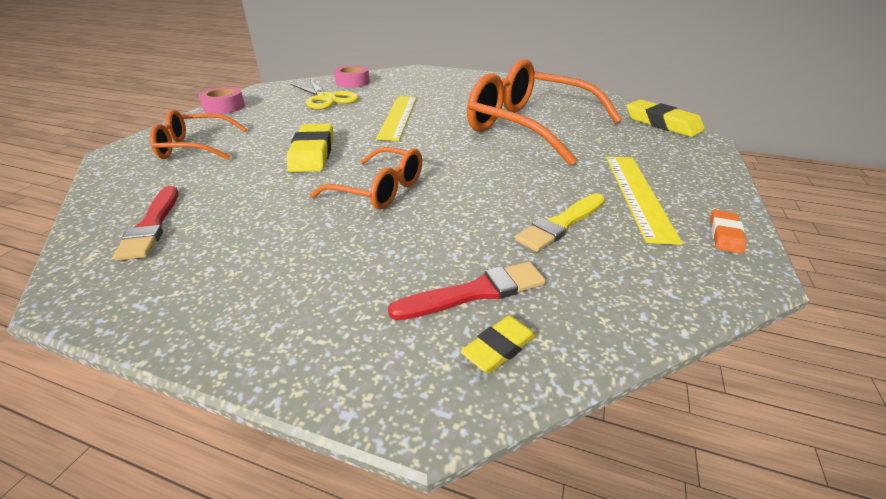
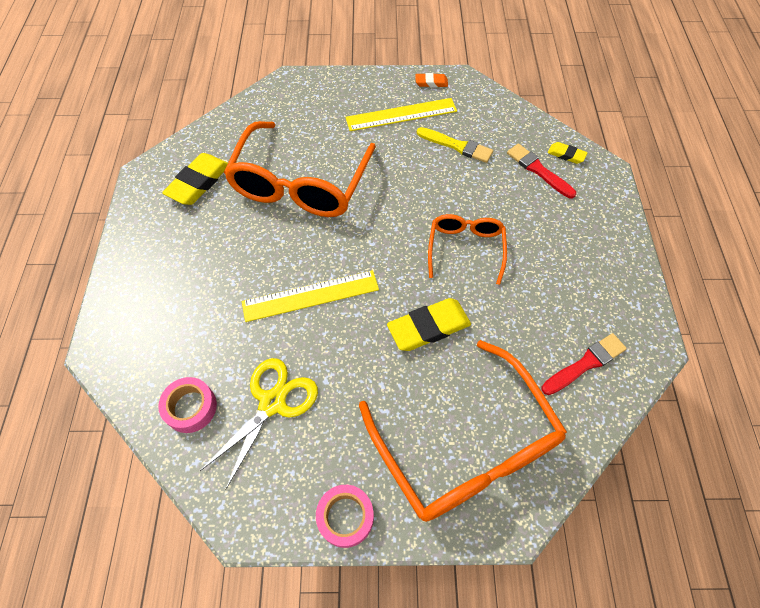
camera: 110 degrees left, 25 degrees up
(195, 147) = (466, 446): orange glasses -> orange glasses, size x1.85
(662, 123) = (260, 100): yellow eraser -> yellow eraser (198, 182)

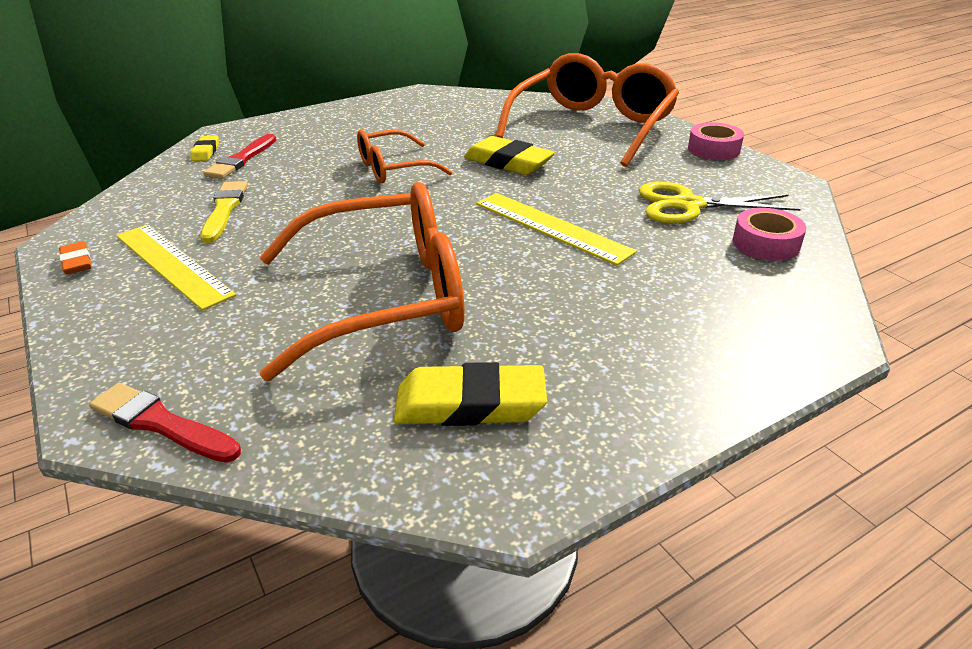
camera: 120 degrees left, 25 degrees down
(585, 363) = (465, 106): red brush -> red brush (161, 423)

